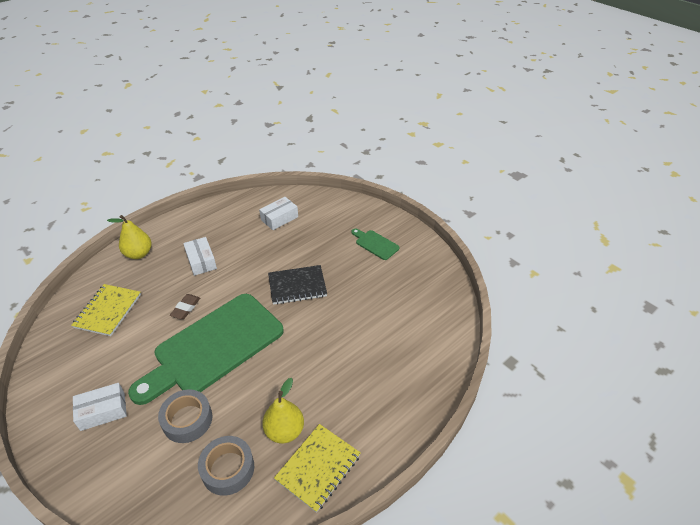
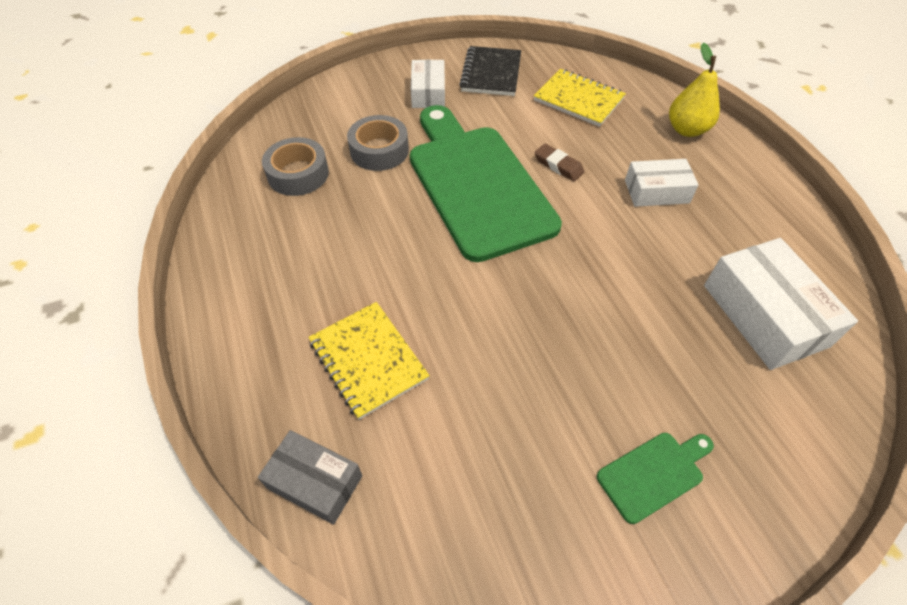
camera: 110 degrees right, 10 degrees up
(279, 218) = (764, 315): white box -> white box, size x1.62
(284, 431) = (310, 229): yellow pear -> none
(297, 286) = (563, 300): black notebook -> black notebook (491, 73)
(318, 468) = (242, 249): yellow notebook -> yellow notebook (368, 360)
(443, 353) = (315, 482): none -> grey box

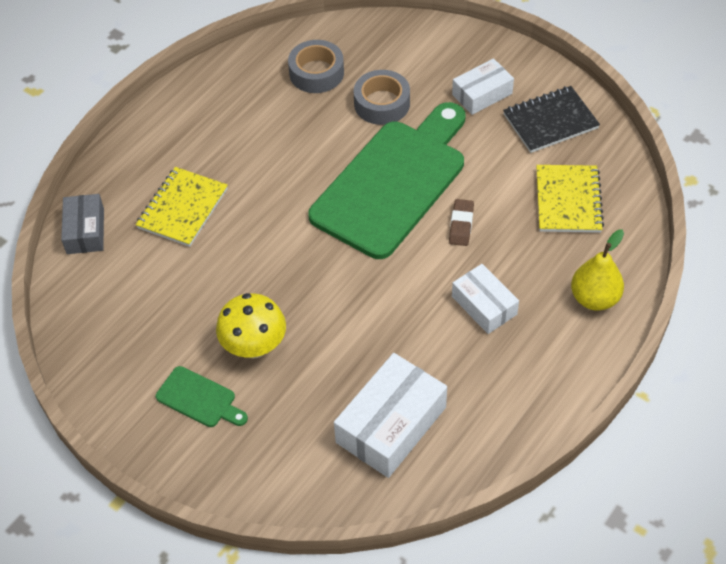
camera: 60 degrees right, 0 degrees up
(607, 383) = (254, 346): none -> yellow mushroom

